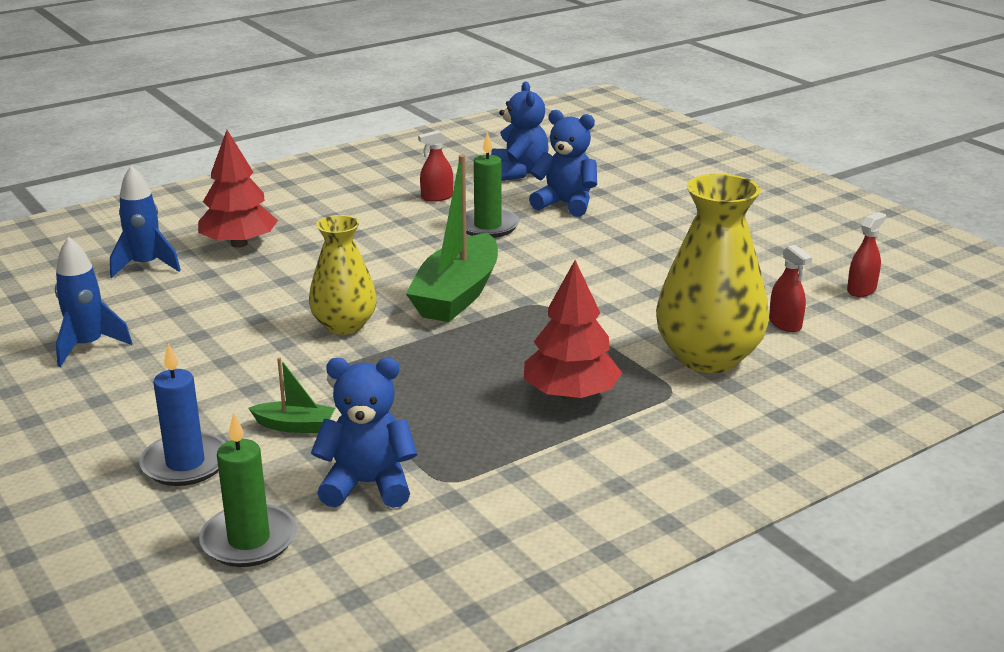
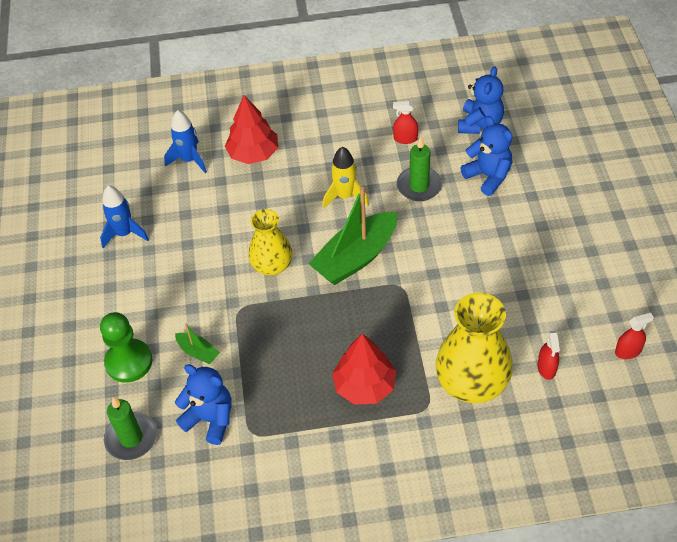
camera: 30 degrees right, 25 degrees up
(185, 463) = (129, 362): blue candle -> green pawn
(398, 252) = (345, 196): none -> yellow rocket

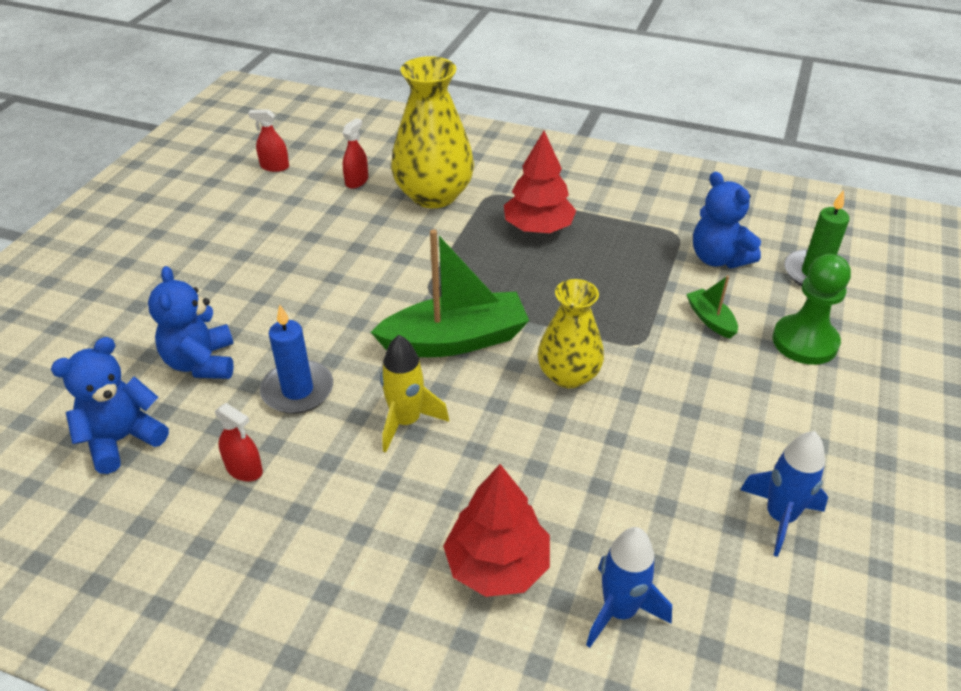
camera: 155 degrees left, 10 degrees down
(419, 186) = (297, 390): green candle -> blue candle

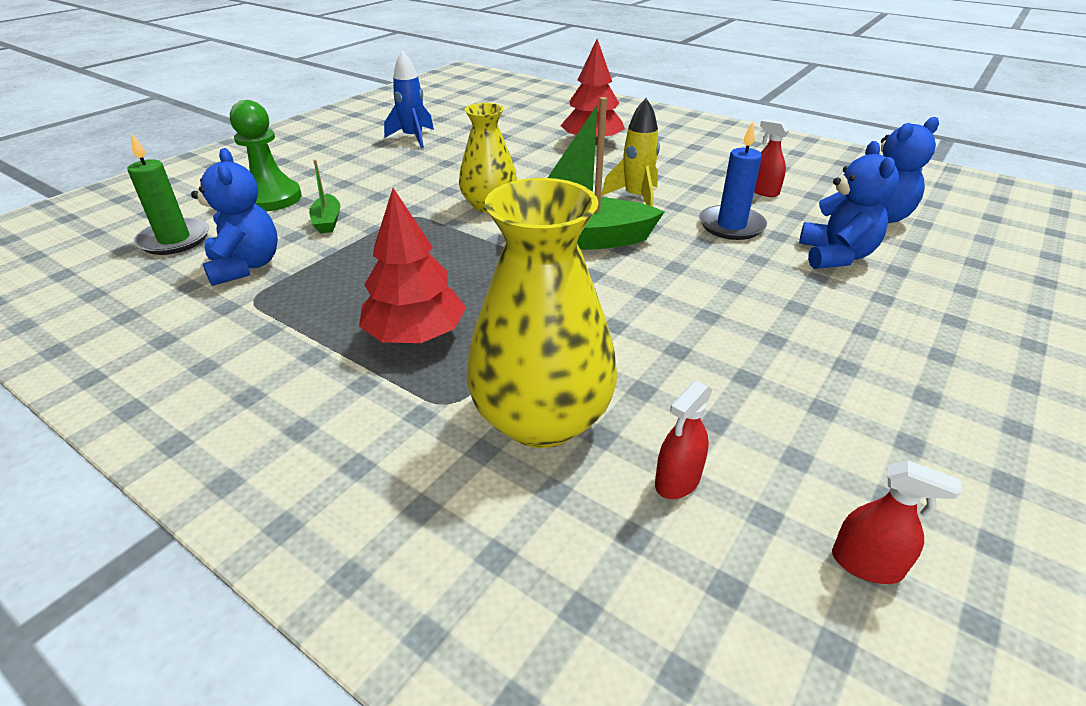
camera: 165 degrees left, 5 degrees down
(619, 611) = (533, 126): blue rocket -> none

